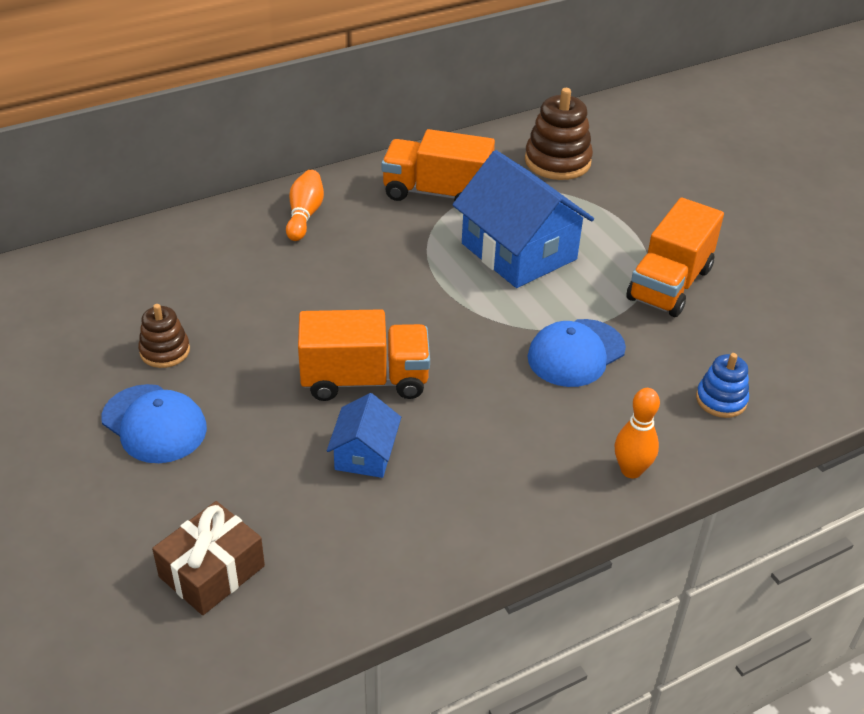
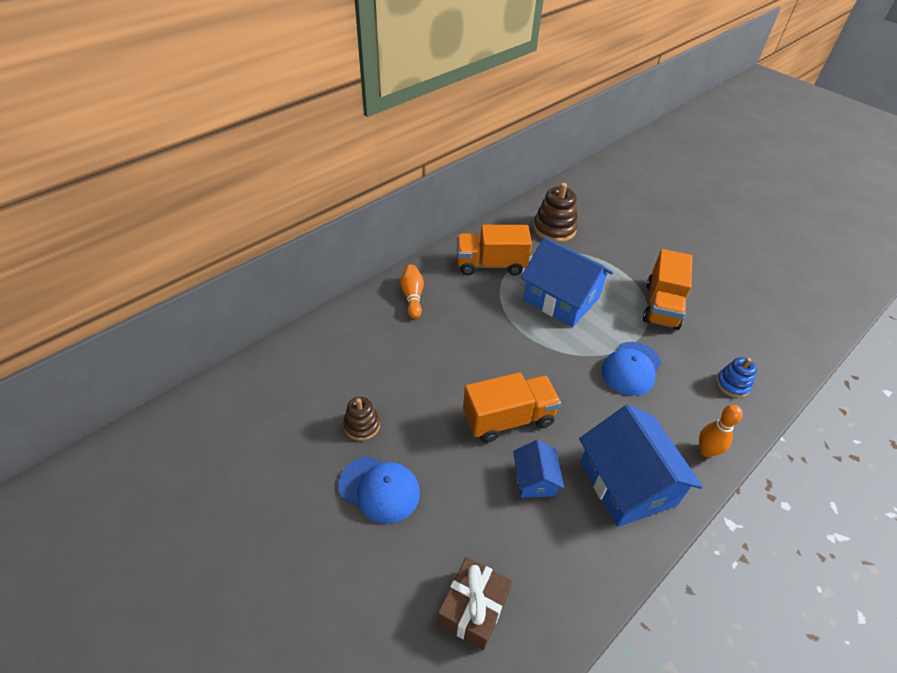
camera: 15 degrees left, 5 degrees up
(492, 484) = (627, 483): none -> blue house

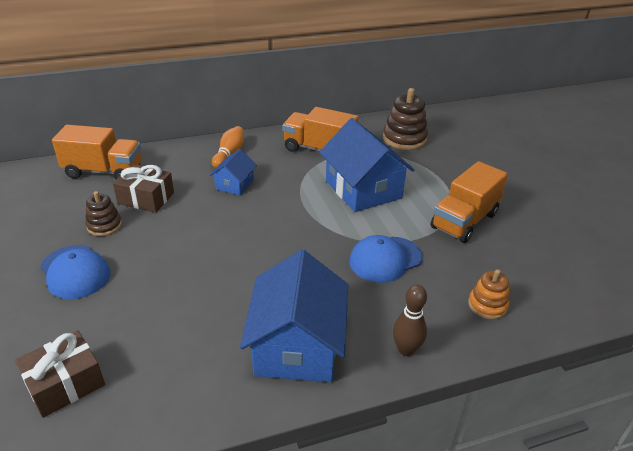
camera: 25 degrees right, 10 degrees down
(375, 378) = (146, 198): none -> brown gift
(508, 419) = (230, 260): orange truck -> orange truck (104, 171)
(535, 479) = (210, 311): blue house -> blue house (234, 184)
(706, 451) = (406, 349): orange bowling pin -> brown bowling pin
(732, 384) = (487, 305): blue stacking toy -> orange stacking toy

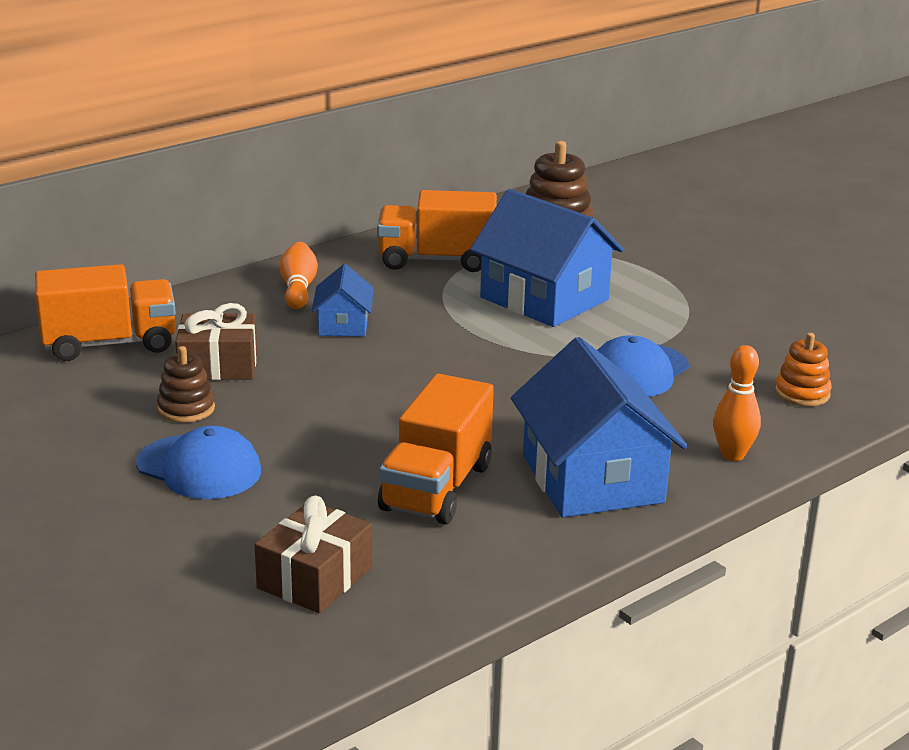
camera: 20 degrees left, 10 degrees down
(406, 349) = (732, 455): brown bowling pin -> orange bowling pin
(464, 221) = (713, 311): orange truck -> orange truck (437, 487)

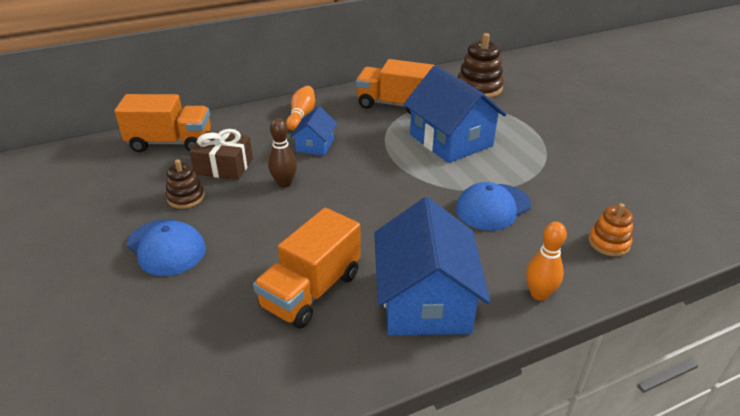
camera: 15 degrees right, 10 degrees up
(315, 578) = (186, 363): brown gift -> none
(325, 376) = (284, 183): none -> brown bowling pin

